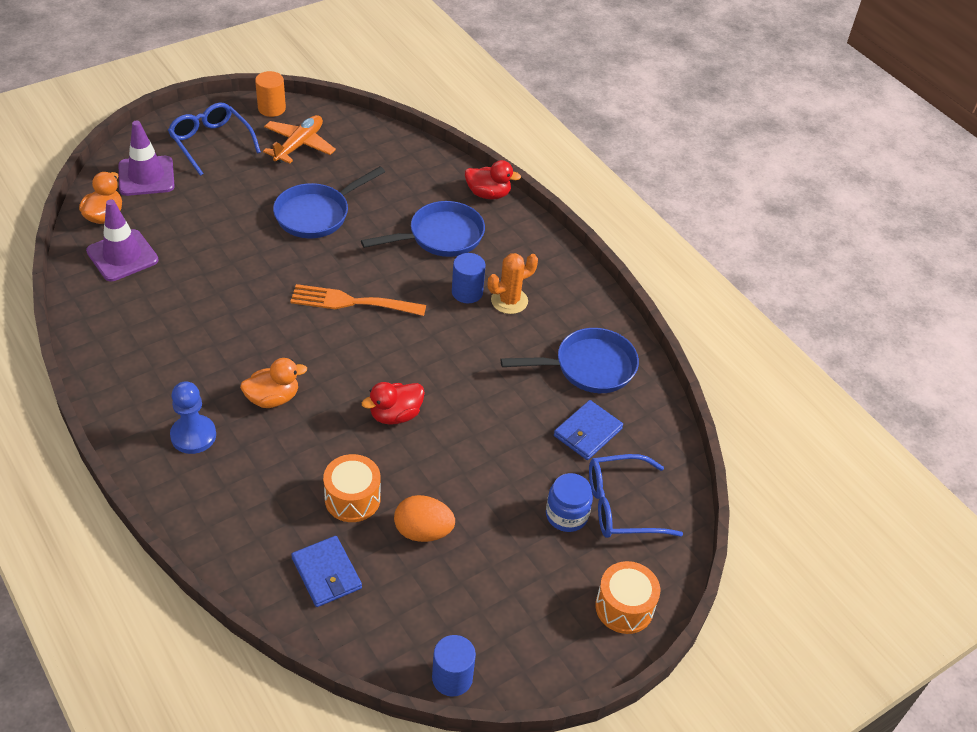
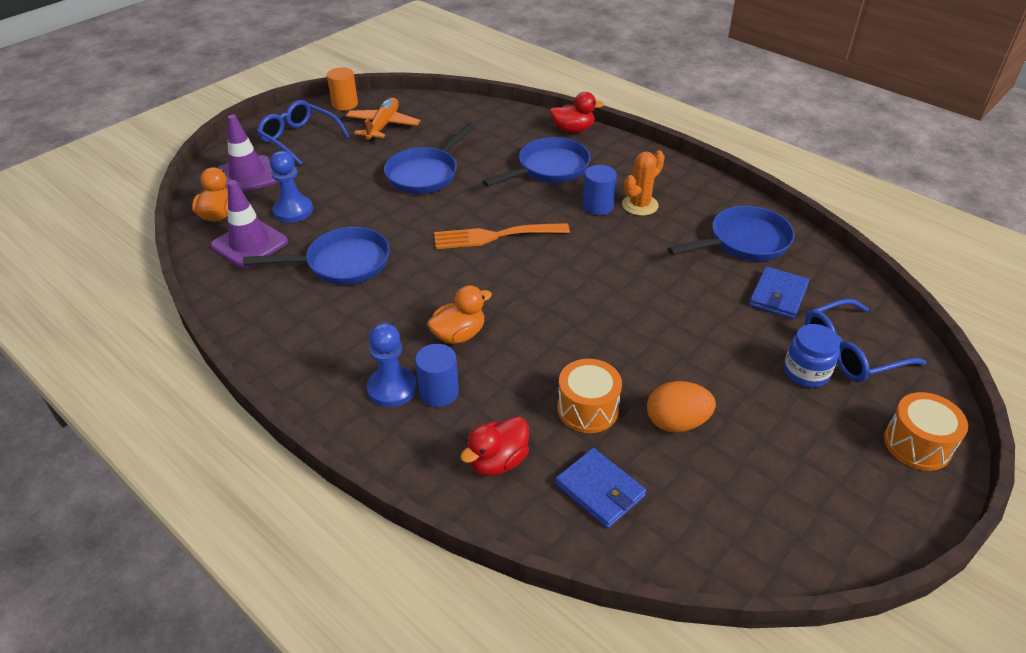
camera: 10 degrees left, 5 degrees down
(175, 228) = (293, 211): none -> blue pawn
(198, 298) = (342, 263): none -> blue pan
(395, 415) = (588, 322): red duck -> red duck (497, 461)
(452, 678) = (793, 565): blue cylinder -> blue cylinder (439, 392)

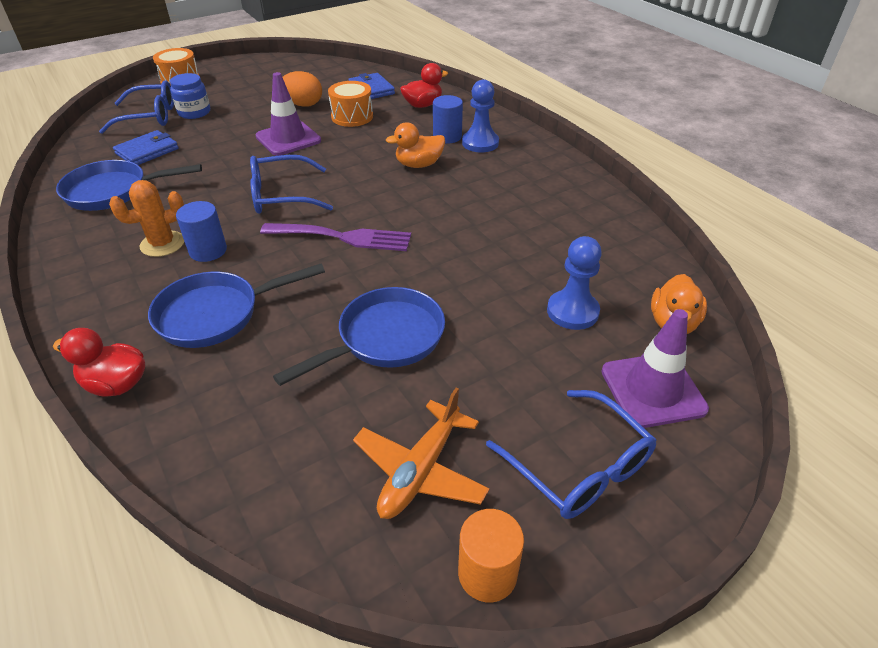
camera: 165 degrees left, 0 degrees up
(249, 244) = (619, 275): purple traffic cone -> purple traffic cone (288, 139)
(342, 263) = (512, 236): blue pan -> none
(494, 236) = (343, 237): orange fork -> purple fork
(581, 266) = (281, 196): none -> blue glasses

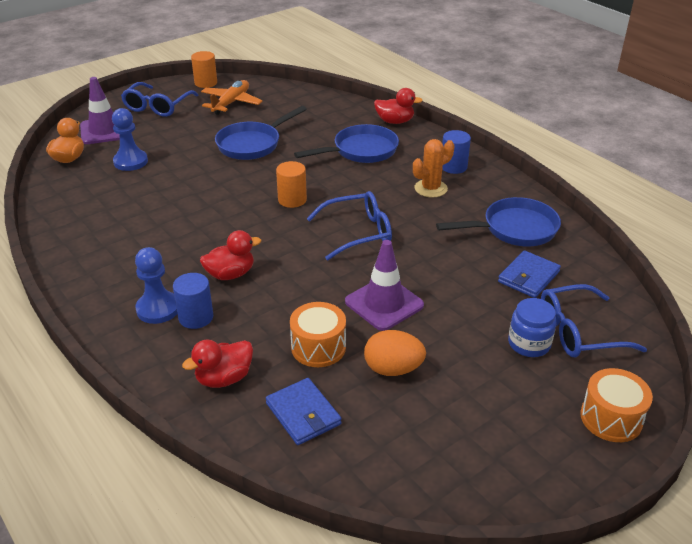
camera: 175 degrees right, 5 degrees down
(208, 251) = (392, 185): blue cylinder -> blue cylinder (453, 167)
(343, 237) = (292, 200): purple fork -> orange cylinder
(419, 165) = (230, 274): orange duck -> red duck
(579, 467) = (157, 106): blue glasses -> blue glasses turned 120 degrees counterclockwise

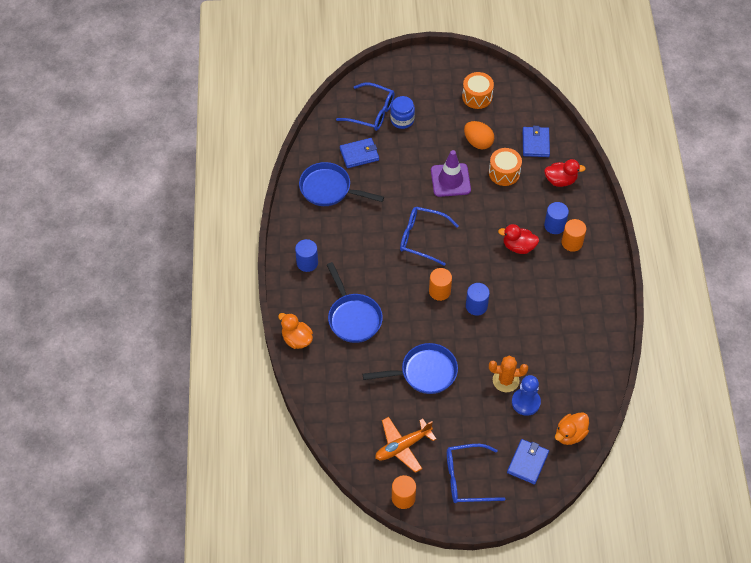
camera: 145 degrees left, 20 degrees up
(104, 131) = (528, 462): purple traffic cone -> blue wallet
(157, 106) = (467, 478): blue glasses -> blue glasses turned 150 degrees counterclockwise
(158, 309) = (572, 242): blue pawn -> orange cylinder
(239, 204) = (476, 306): none -> blue cylinder
(361, 151) = (353, 317): blue pan -> blue pan turned 120 degrees counterclockwise
(395, 121) = (297, 339): red duck -> orange duck
(430, 188) = (343, 251): orange cactus -> orange cactus (505, 380)
(611, 418) = (406, 71): orange drum -> orange drum (477, 97)

